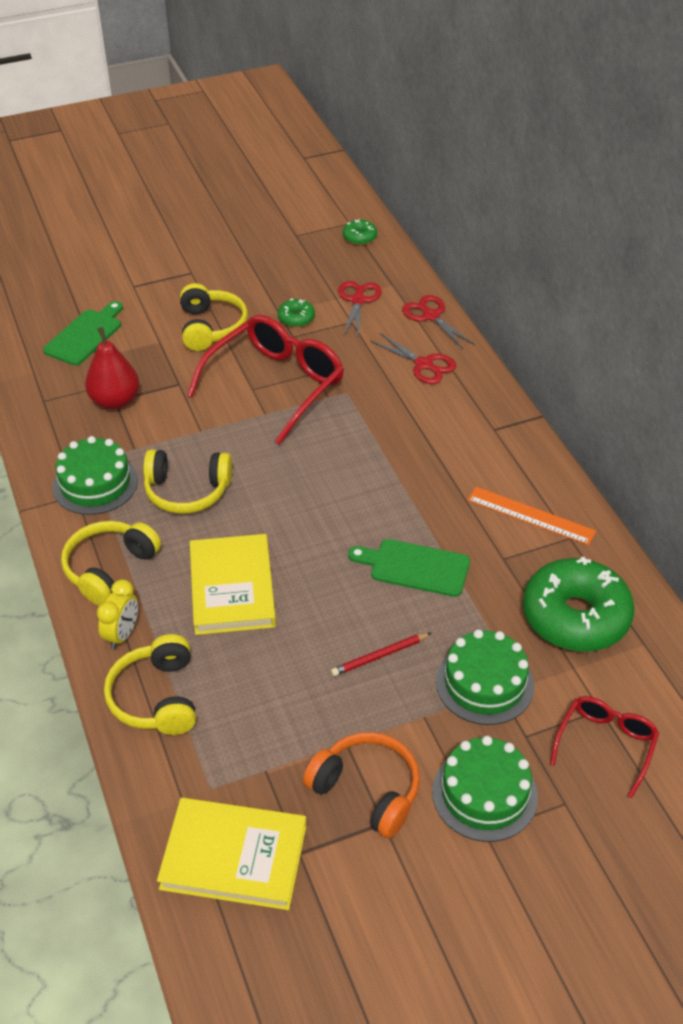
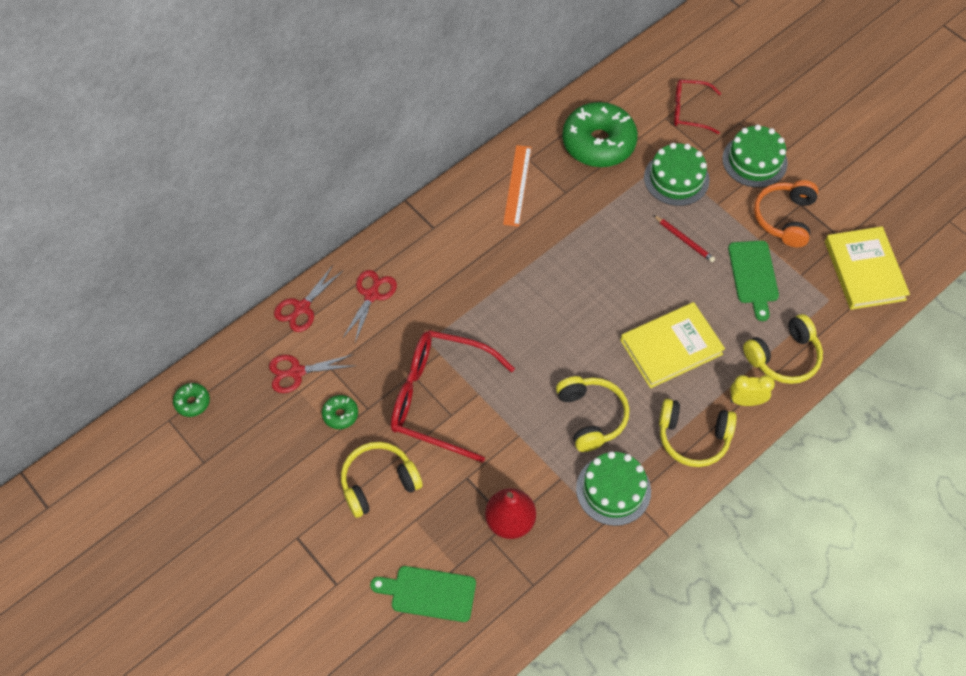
camera: 110 degrees left, 15 degrees up
(415, 567) = (598, 241): green cutting board -> green cutting board (753, 275)

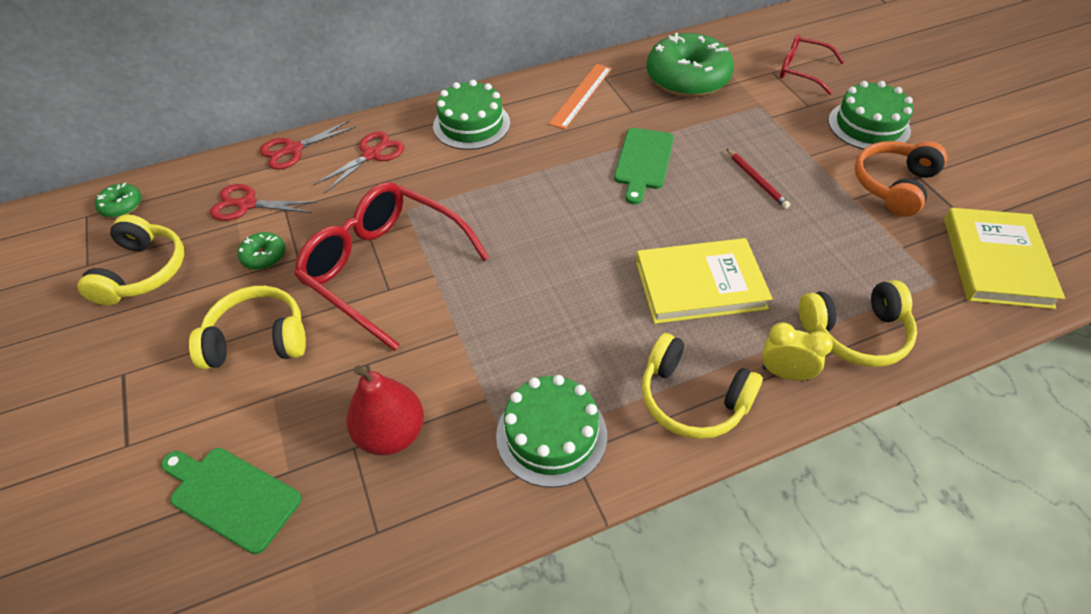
camera: 20 degrees right, 10 degrees down
(591, 416) = (562, 336): yellow headphones -> yellow headphones (143, 272)
(676, 178) = (766, 123): green cake -> green cake (471, 124)
(753, 275) = (836, 233): green cutting board -> green cutting board (643, 161)

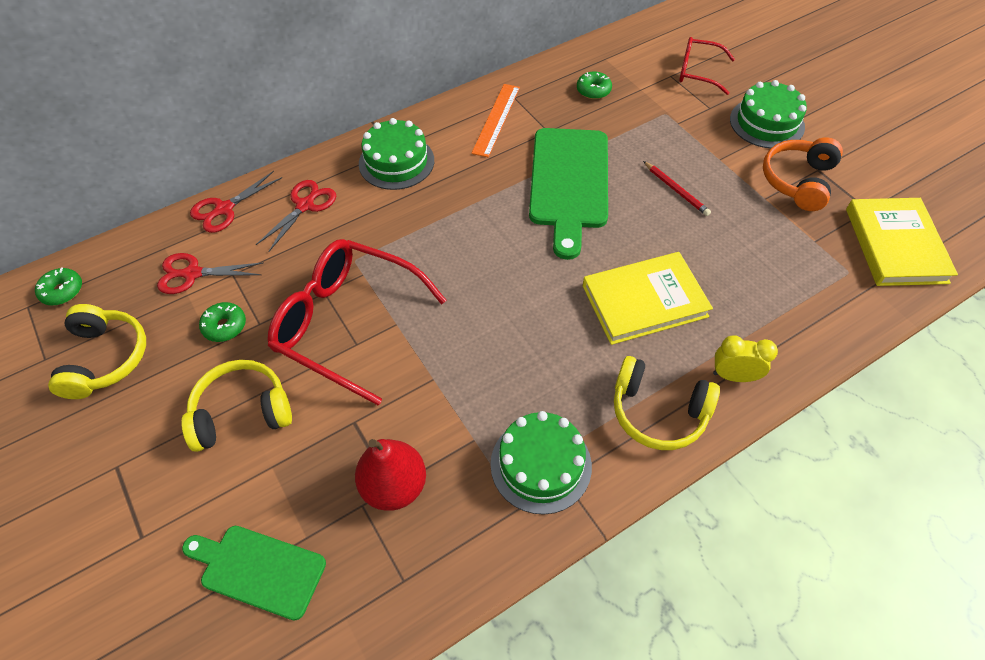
camera: 10 degrees left, 5 degrees up
(643, 161) = (569, 183): green cutting board -> green cutting board, size x1.65
(687, 78) = (593, 90): green donut -> green donut, size x0.43
(855, 333) = (787, 330): yellow headphones -> none

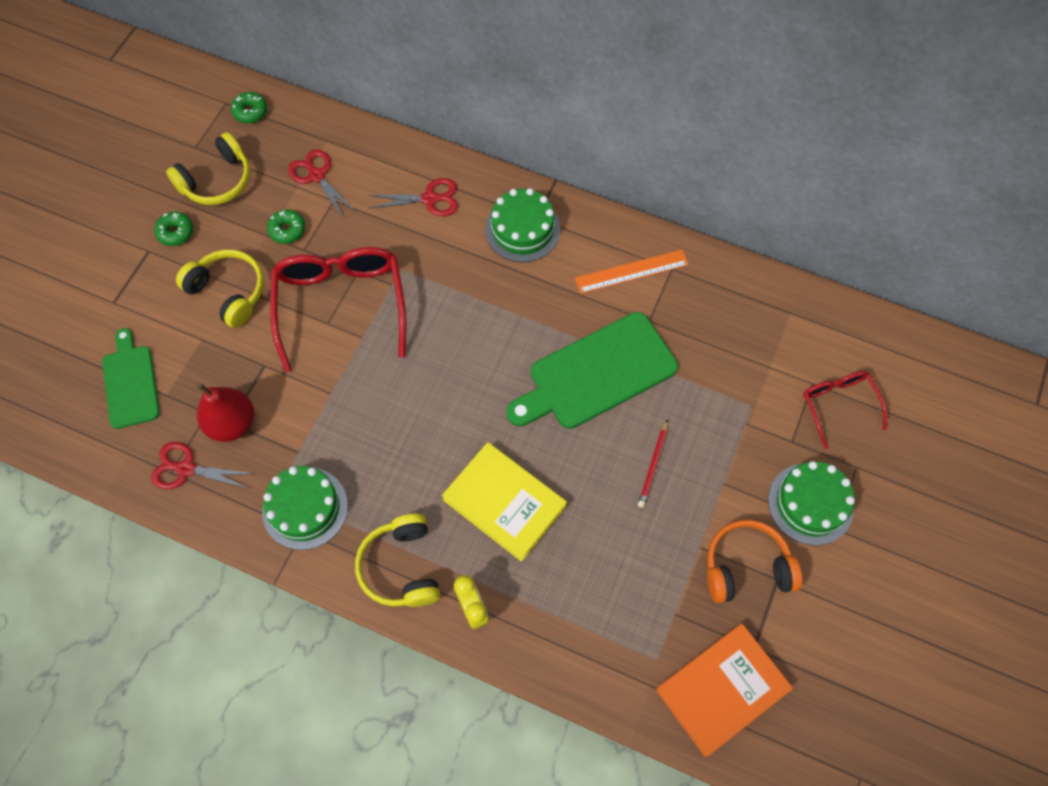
camera: 55 degrees right, 10 degrees up
(224, 209) = (387, 149): red scissors -> red scissors (186, 468)
(593, 90) = (734, 327): green donut -> green donut (175, 232)
(895, 245) = (722, 689): yellow book -> orange book

